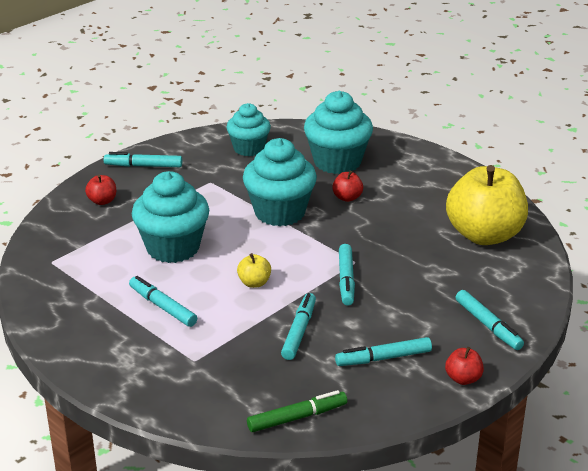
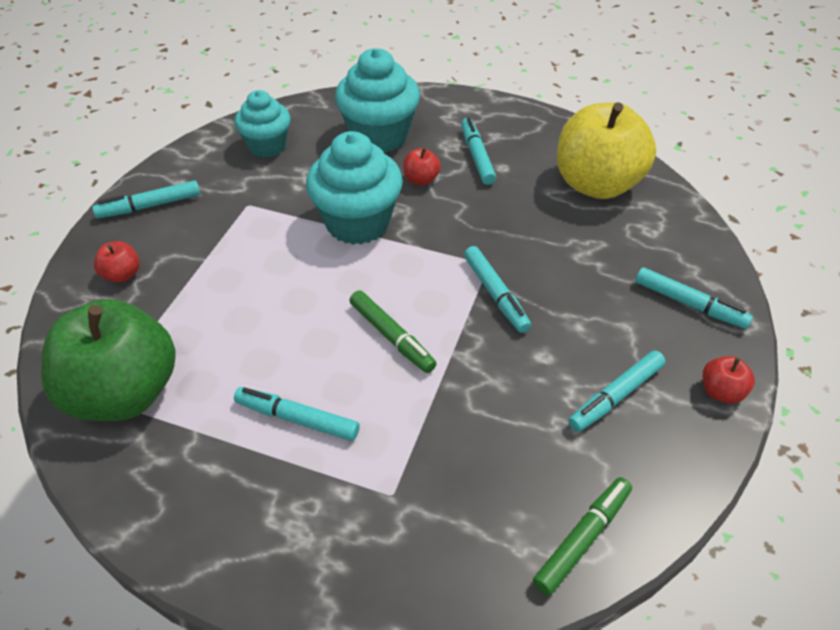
camera: 25 degrees left, 15 degrees up
(67, 263) = (125, 392): none -> green apple
(173, 248) = (257, 317): turquoise cupcake -> none
(254, 283) = (391, 337): yellow apple -> green marker
(299, 331) = (493, 393): turquoise marker -> turquoise marker (477, 156)

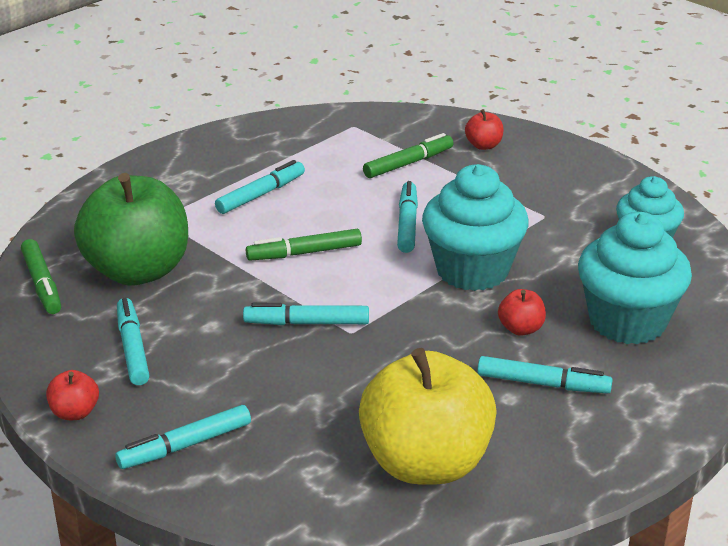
camera: 115 degrees right, 15 degrees down
(125, 392) = (349, 135): green apple -> green apple (138, 271)
(150, 206) = (575, 167): turquoise marker -> turquoise marker (407, 224)
(180, 319) = (408, 163): none -> green marker

